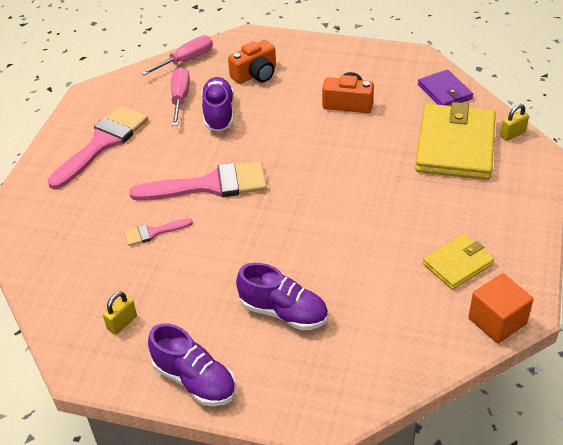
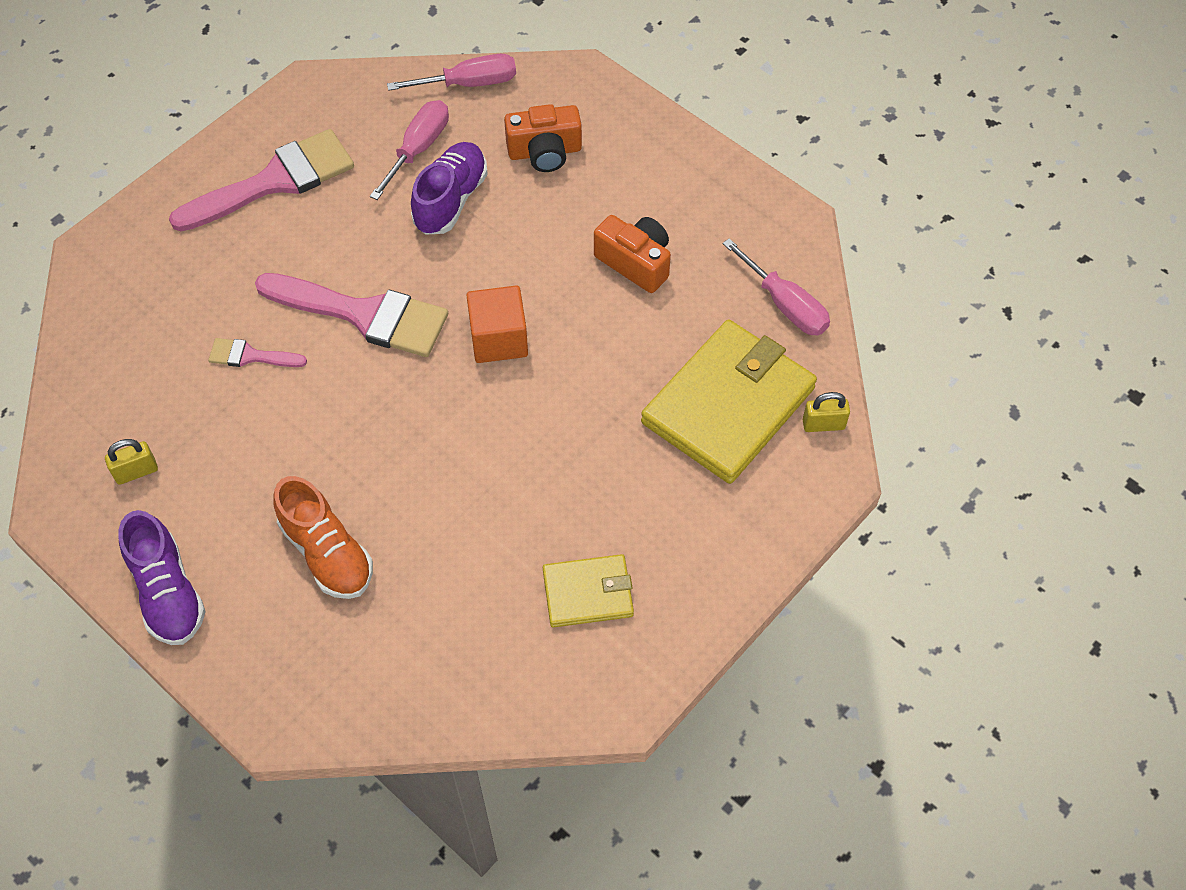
camera: 25 degrees right, 15 degrees up
(284, 312) = (327, 553): purple shoe -> orange shoe
(444, 92) = (785, 305): purple wallet -> pink screwdriver
(497, 321) = (573, 701): orange cube -> orange cube (499, 339)

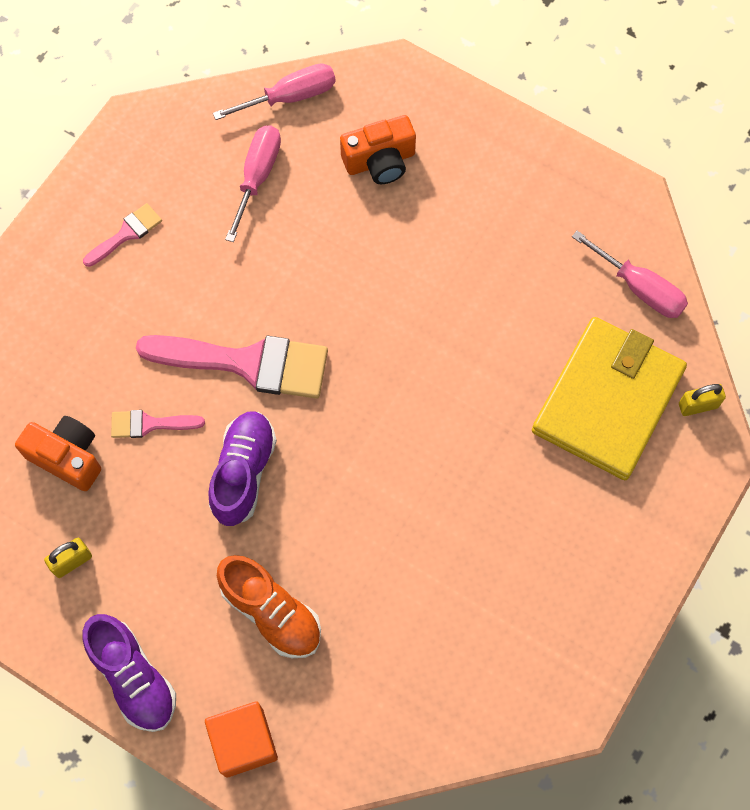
camera: 10 degrees left, 10 degrees up
(275, 181) = (126, 234): pink brush -> pink brush, size x0.48
(451, 200) = (301, 227): purple shoe -> purple shoe (243, 472)
(499, 339) = (380, 367): orange cube -> orange cube (244, 742)
(588, 593) = (519, 610): yellow wallet -> none
(635, 262) = (491, 266): orange camera -> orange camera (67, 457)

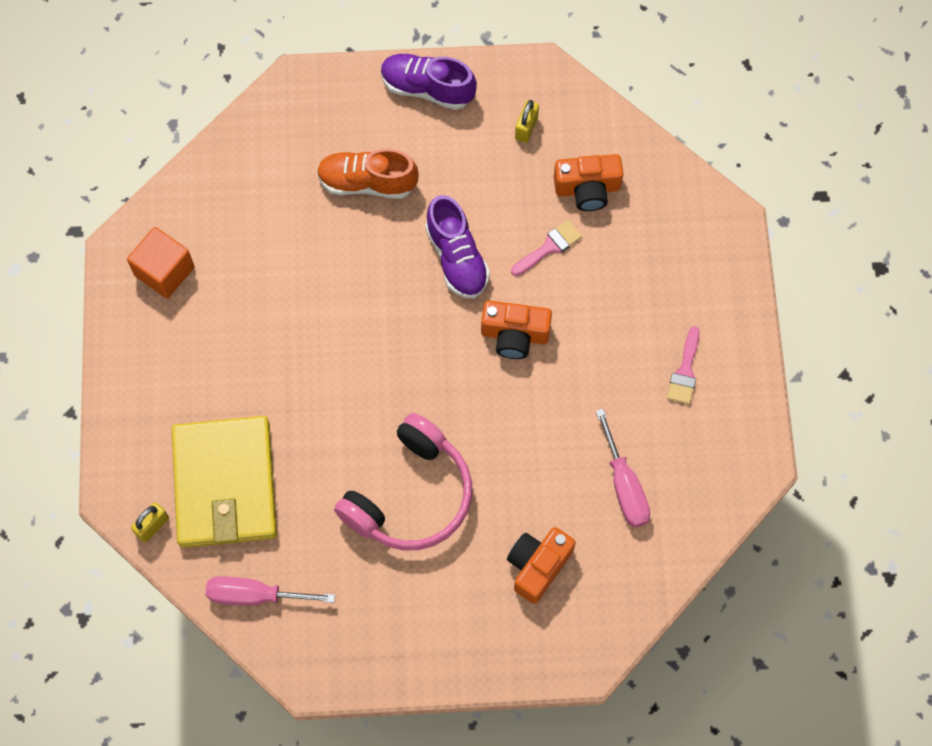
camera: 145 degrees right, 0 degrees up
(244, 742) = (326, 97): orange cube -> orange cube (164, 271)
(247, 363) = (514, 335): pink brush -> orange camera
(290, 97) = (654, 574): pink screwdriver -> none
(446, 285) = (410, 495): none -> pink headphones

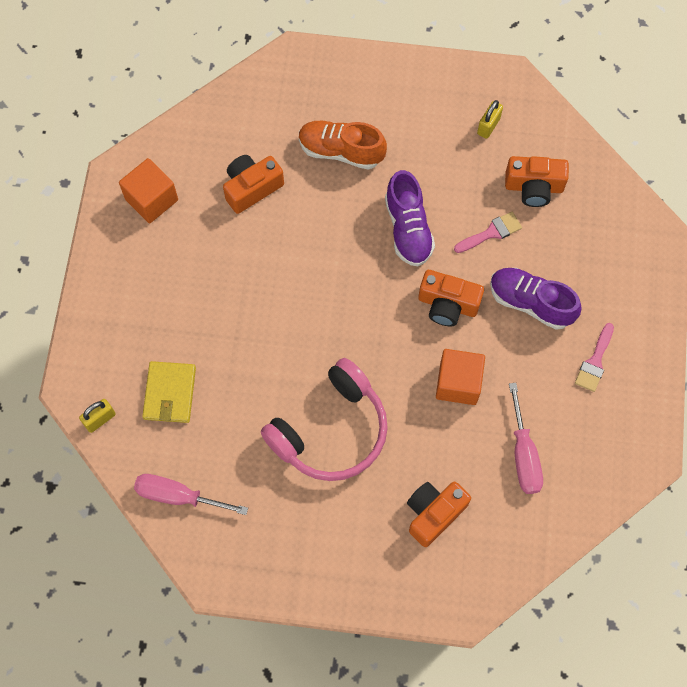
camera: 10 degrees right, 0 degrees up
(225, 484) = (169, 393): yellow wallet -> yellow wallet, size x0.54
(275, 240) = (252, 188): none -> orange camera
(427, 88) = (407, 78): purple shoe -> purple shoe (530, 303)
(540, 420) = (458, 383): none -> orange cube

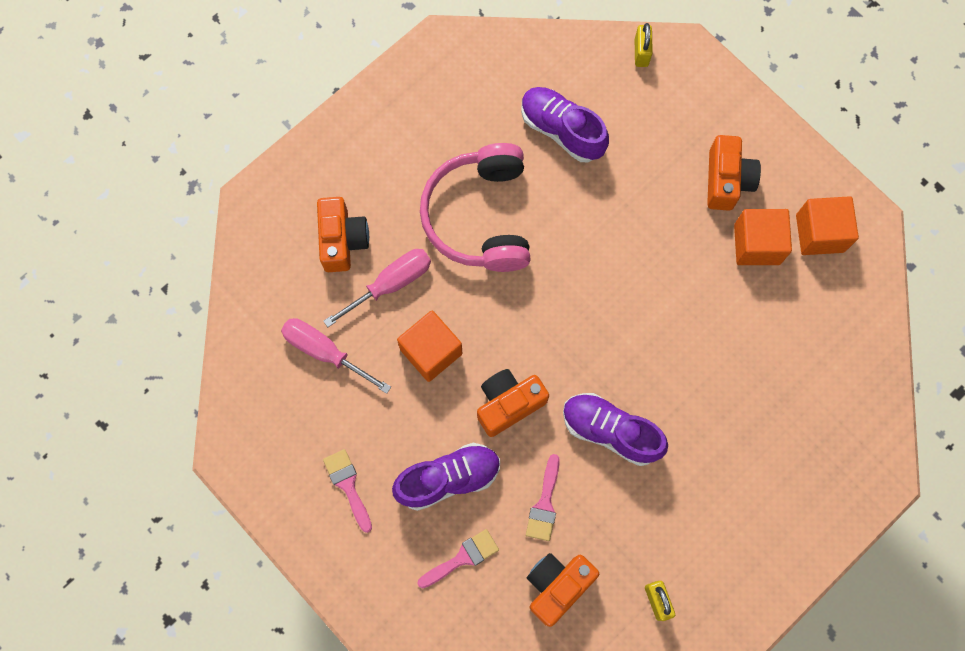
camera: 130 degrees right, 5 degrees up
(169, 393) = (619, 119): yellow wallet -> none
(178, 496) = (527, 64): pink screwdriver -> pink screwdriver (391, 284)
(194, 233) = (757, 244): none -> orange cube
(213, 427) = (561, 130): none -> purple shoe
(252, 188) = (763, 326): orange camera -> orange camera (726, 180)
(341, 151) = (740, 436): orange shoe -> none
(570, 254) = (462, 558): none -> pink brush

